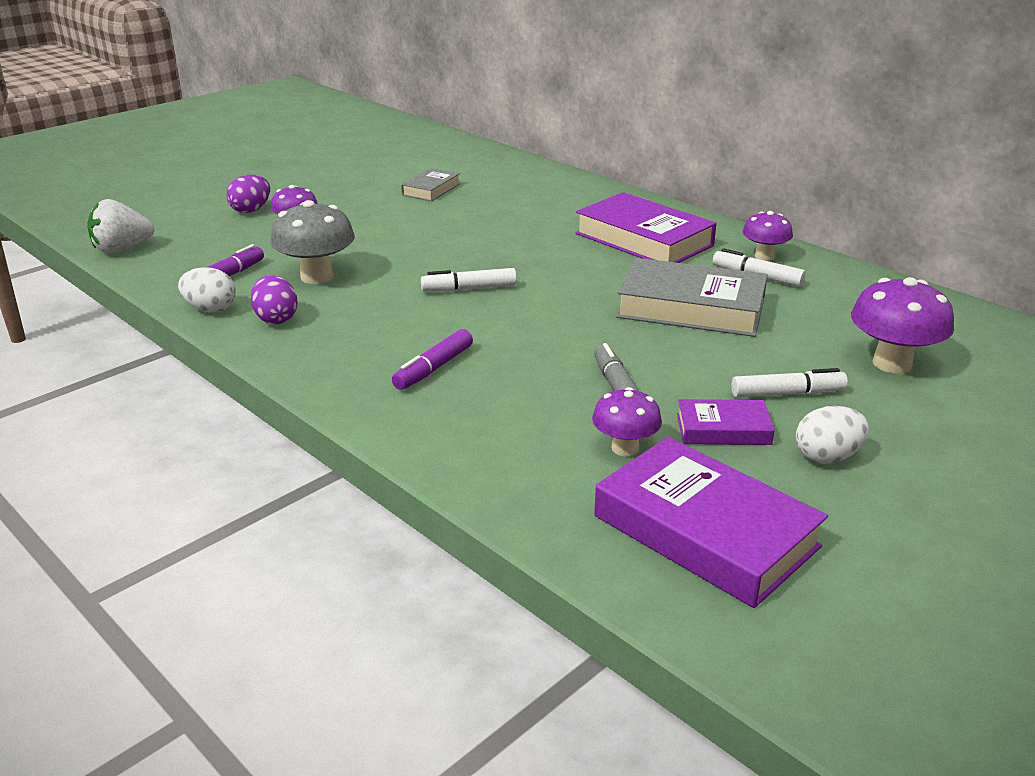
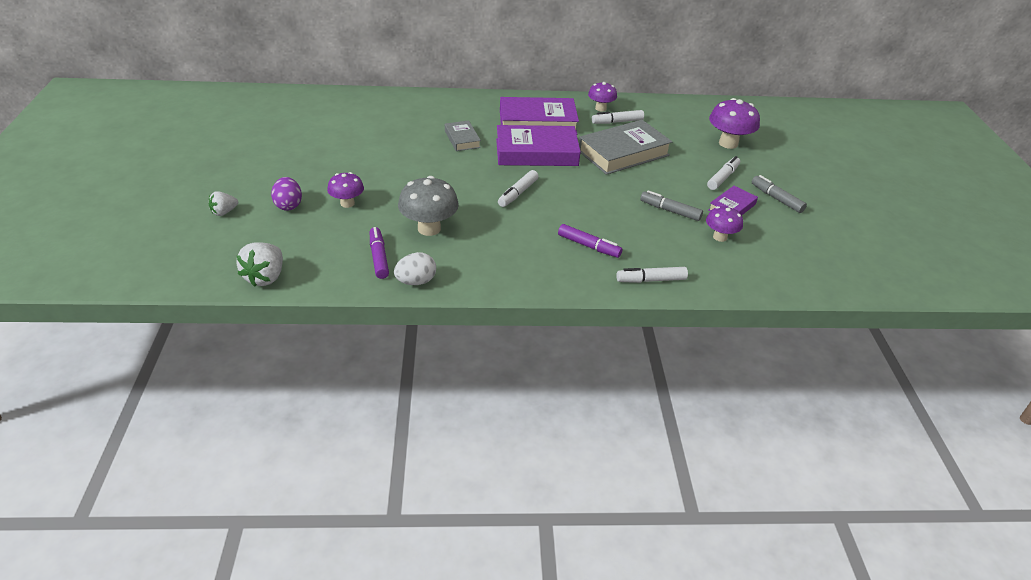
camera: 50 degrees left, 10 degrees up
(199, 195) = (224, 212): none -> white strawberry
(276, 319) = (463, 265): purple egg -> none
(427, 436) = (651, 280): none -> white marker
(431, 189) = (370, 138): grey book -> grey book (462, 139)
(434, 368) = (588, 246): purple marker -> purple marker turned 45 degrees counterclockwise
(705, 531) = (797, 254): purple book -> purple book (536, 152)
(827, 457) = (776, 199): white egg -> grey marker

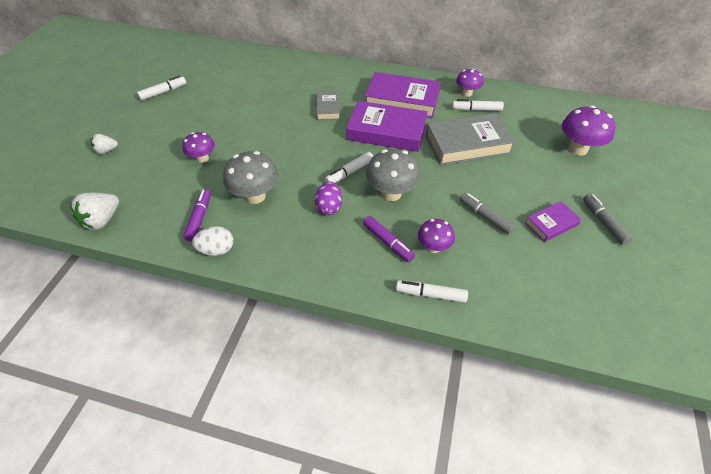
camera: 20 degrees right, 10 degrees up
(288, 205) = (157, 152): purple egg -> purple egg (329, 207)
(570, 205) = (391, 193): none -> grey mushroom
(720, 237) = (523, 257): purple mushroom -> purple mushroom (433, 247)
(722, 178) = (555, 188): white marker -> white marker (163, 92)

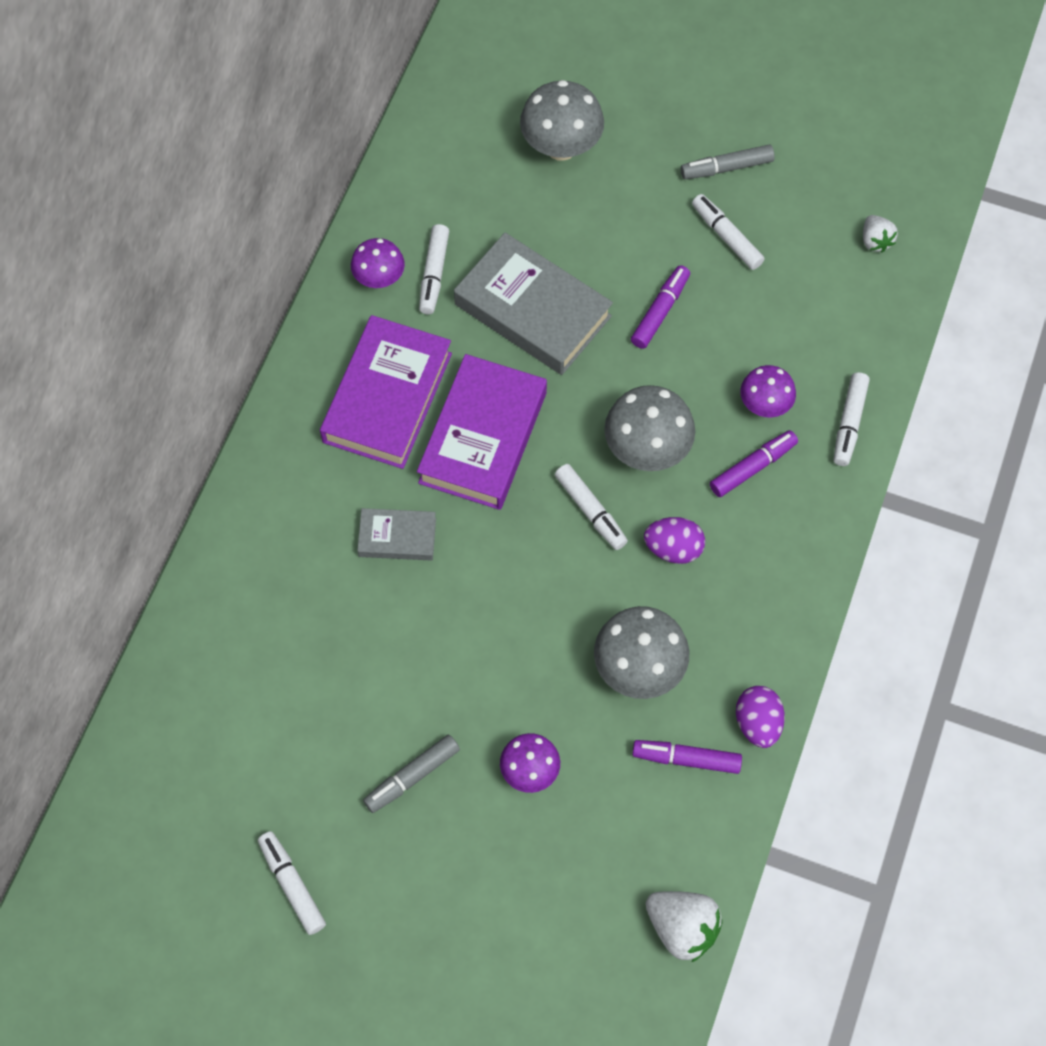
camera: 85 degrees left, 15 degrees up
(106, 150) = (488, 967): white strawberry -> white strawberry (875, 241)
(217, 250) = (757, 723): white egg -> purple egg
(467, 144) = (532, 310): grey book -> grey book turned 45 degrees counterclockwise
(484, 195) = (660, 311): none -> purple marker
(485, 217) = (707, 322): grey marker -> grey marker (412, 776)
(551, 224) = (726, 237): purple book -> white marker
(578, 149) = (561, 147): purple mushroom -> grey mushroom

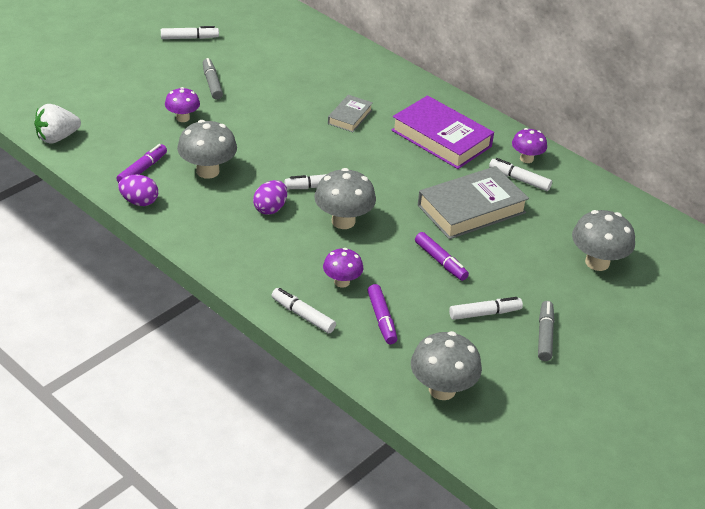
camera: 110 degrees right, 25 degrees down
(483, 437) = (393, 163): purple book -> none
(752, 467) = (301, 260): purple marker -> purple marker (381, 319)
(875, 241) = (442, 389): white strawberry -> grey mushroom

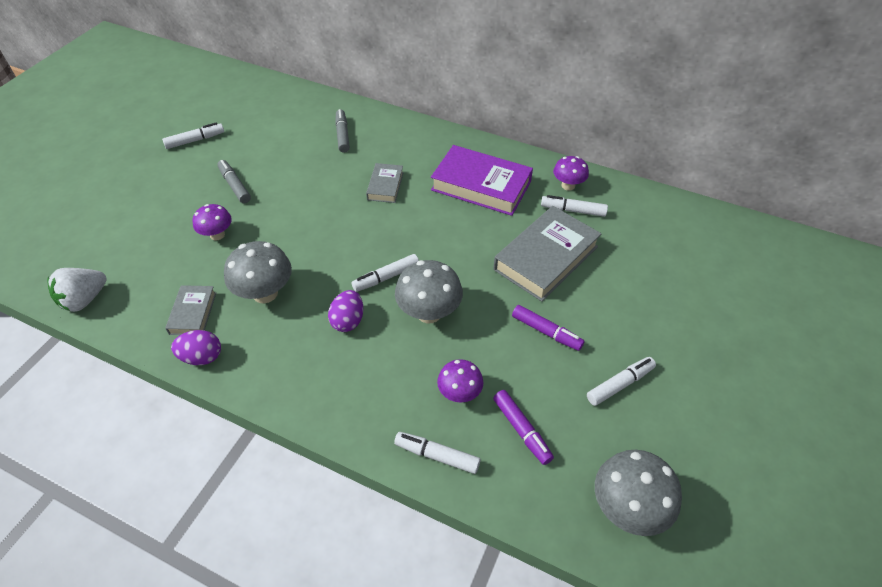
camera: 15 degrees left, 10 degrees up
(142, 170) = (193, 313): purple marker -> grey book
(544, 335) = (690, 392): grey marker -> grey marker (342, 135)
(597, 262) = (690, 284): grey mushroom -> none

